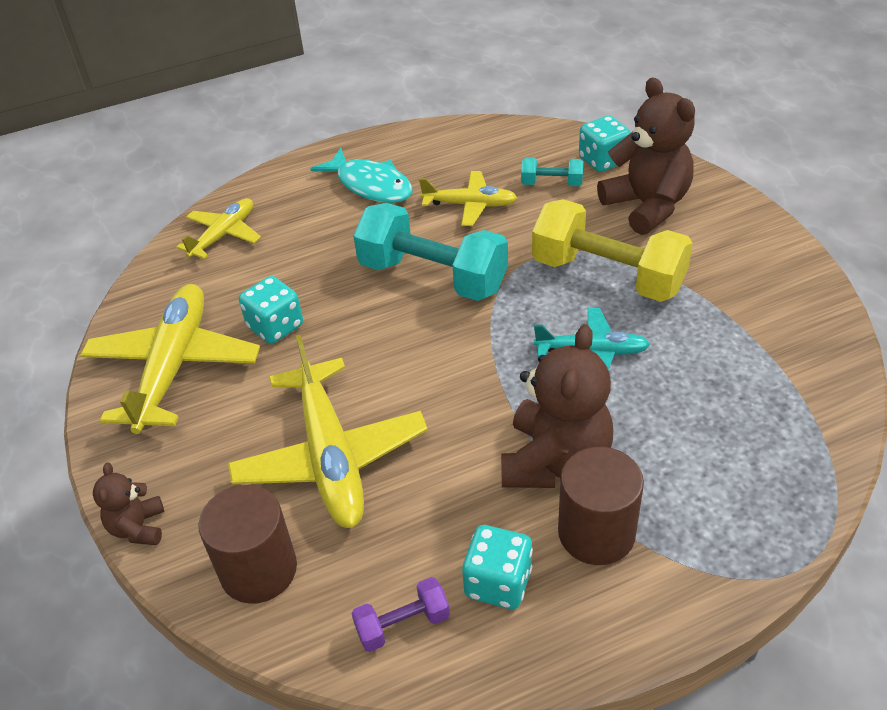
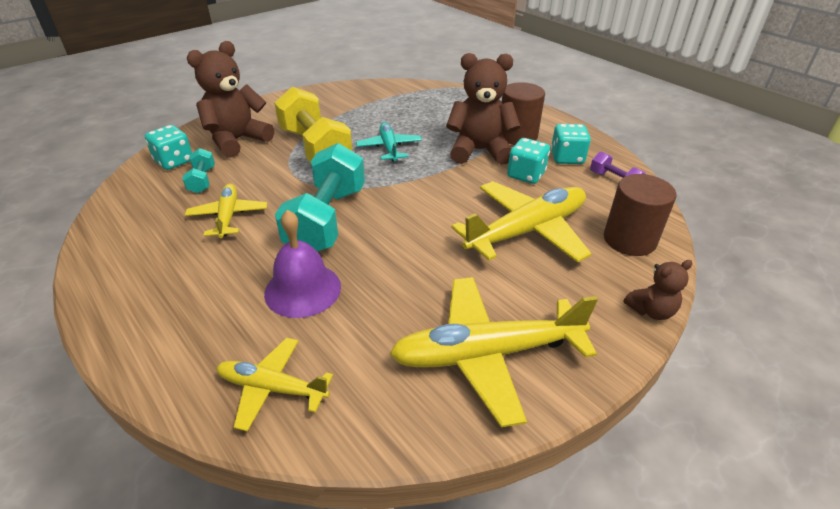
camera: 110 degrees left, 5 degrees down
(275, 326) = (410, 297): turquoise dice -> turquoise dice (526, 175)
(326, 254) = (303, 289): none -> purple bell
(370, 185) = (186, 285): turquoise fish -> none
(608, 275) = (315, 148): yellow dumbbell -> yellow dumbbell turned 45 degrees counterclockwise

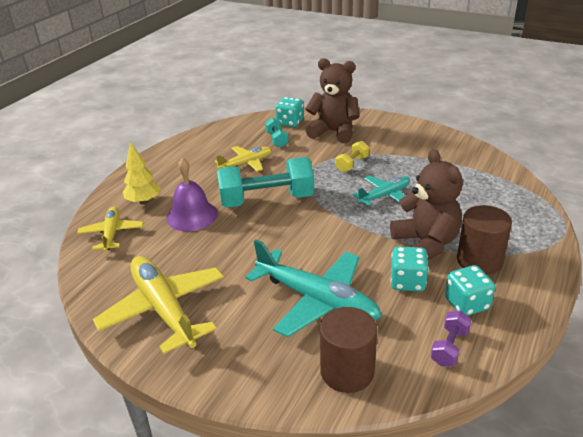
camera: 70 degrees right, 5 degrees down
(202, 180) = (277, 140): turquoise dumbbell -> turquoise dumbbell turned 75 degrees counterclockwise
(217, 334) = (143, 201): none -> yellow tree
(315, 148) = (352, 164): yellow dumbbell -> yellow dumbbell, size x0.46
(526, 231) = (316, 300): yellow plane -> turquoise plane
(651, 310) = (248, 397): brown teddy bear -> none

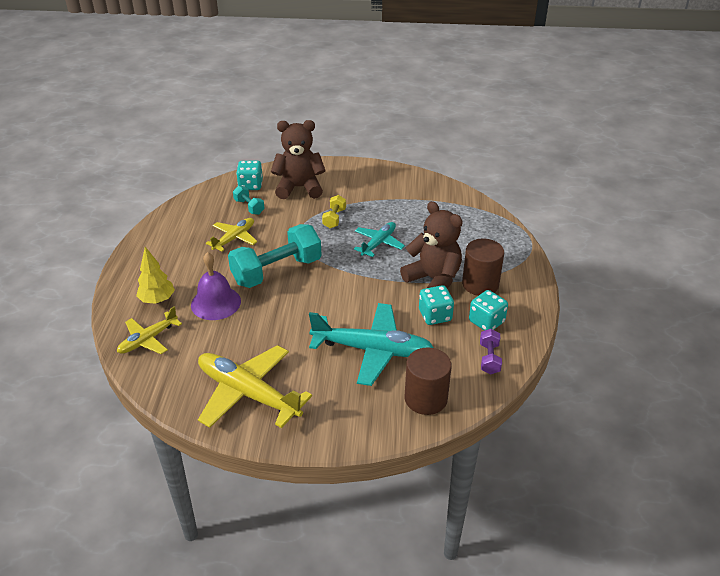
camera: 25 degrees left, 5 degrees up
(111, 234) = (148, 339): yellow plane -> yellow plane turned 105 degrees counterclockwise

